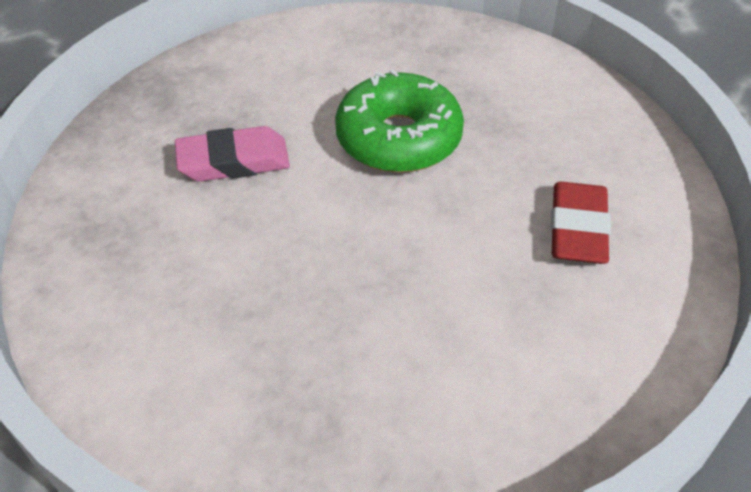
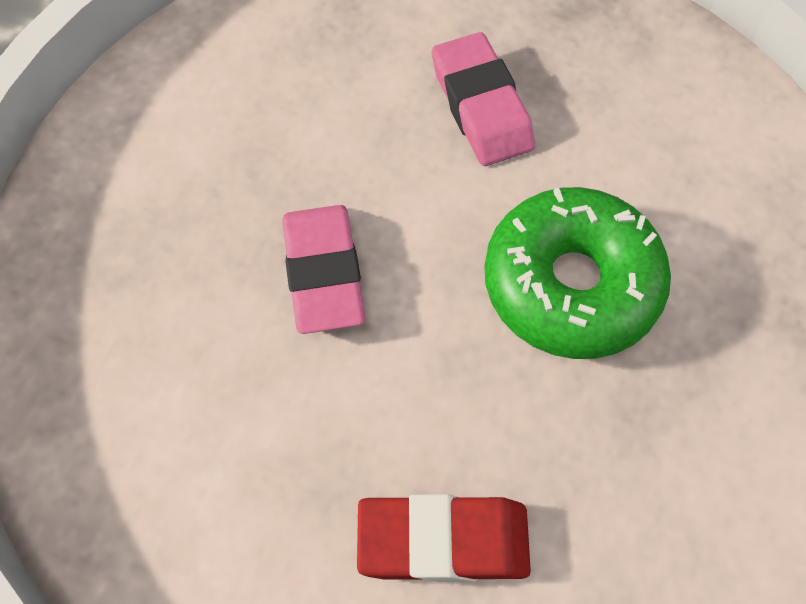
camera: 80 degrees right, 15 degrees up
(359, 273) = (323, 273): none -> pink eraser

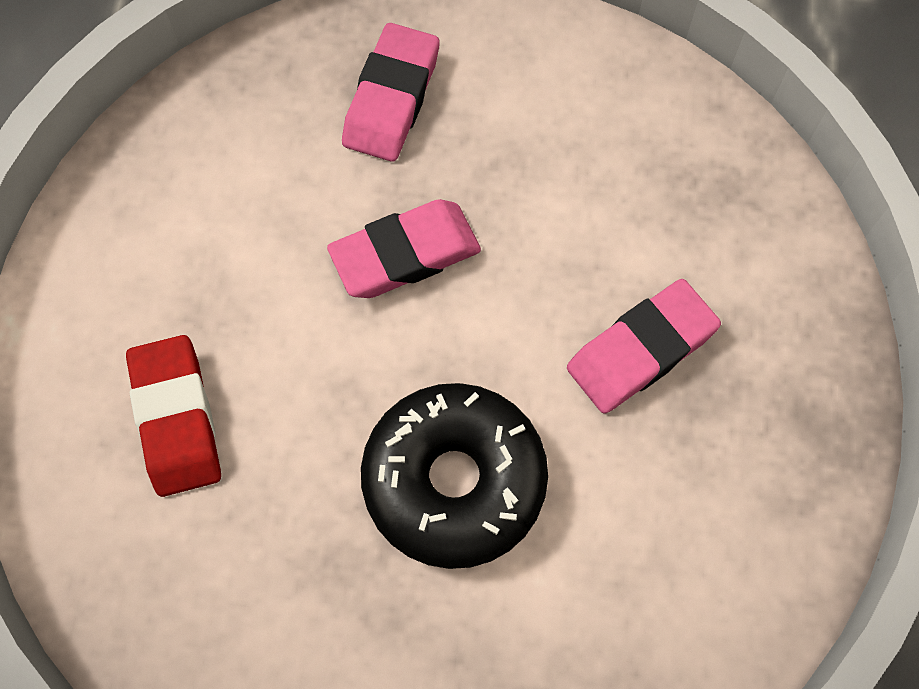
camera: 75 degrees right, 5 degrees up
(142, 246) = (392, 99): none -> pink eraser
(571, 284) = (454, 481): green donut -> black donut

